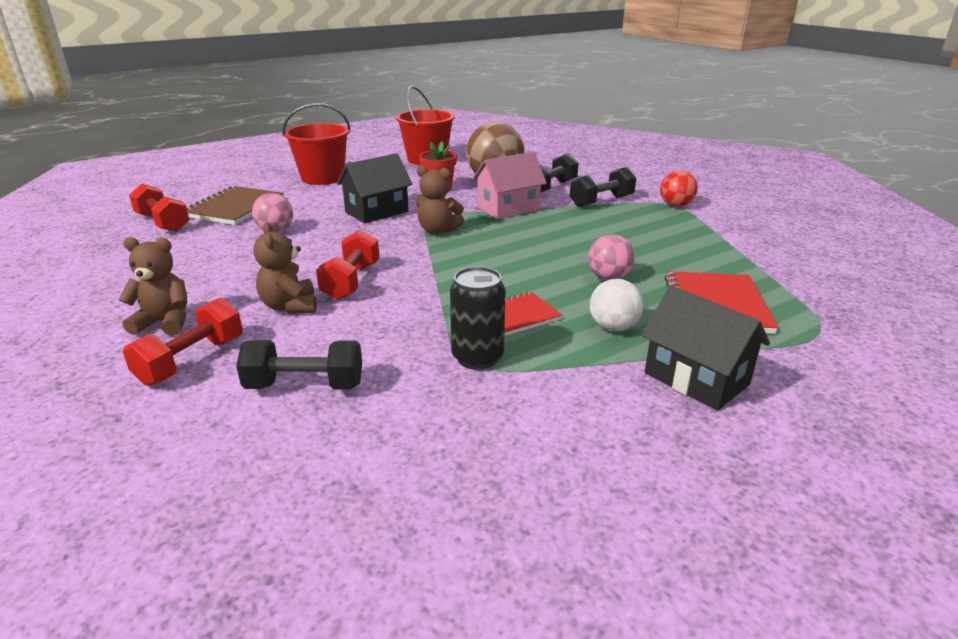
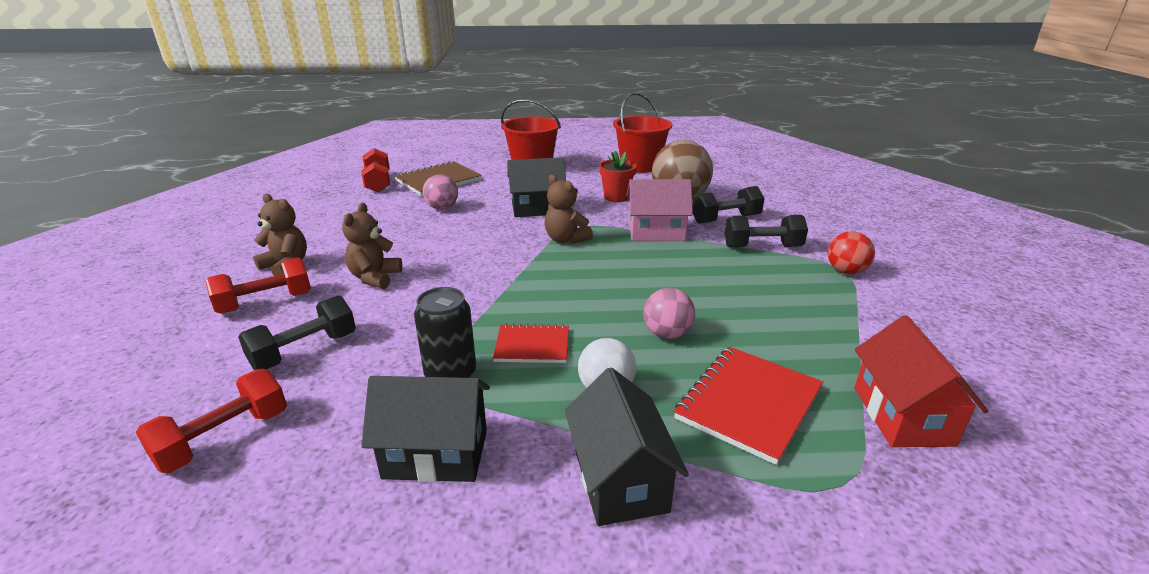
camera: 30 degrees right, 0 degrees up
(305, 386) = (304, 351): black dumbbell -> black dumbbell turned 75 degrees counterclockwise
(351, 281) = (442, 269): red dumbbell -> red dumbbell (224, 438)
(544, 414) = (436, 454): none -> black house
(806, 283) = (902, 416): none -> red house

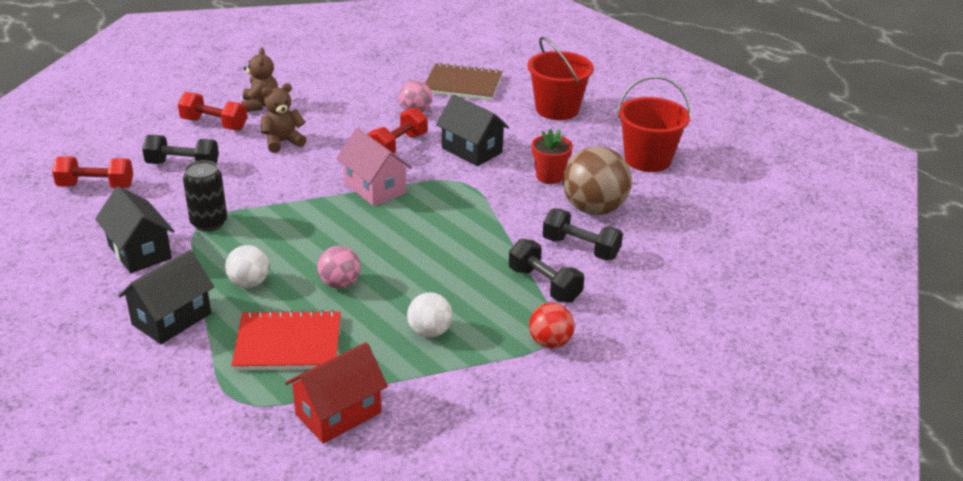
camera: 50 degrees right, 5 degrees up
(378, 183) = (422, 64): red dumbbell -> red dumbbell (398, 146)
(532, 346) = (268, 237): red notebook -> none
(566, 239) = (433, 187): brown teddy bear -> none
(656, 232) = (502, 222): pink house -> pink house (374, 188)
(790, 316) = (429, 332): none -> white ball

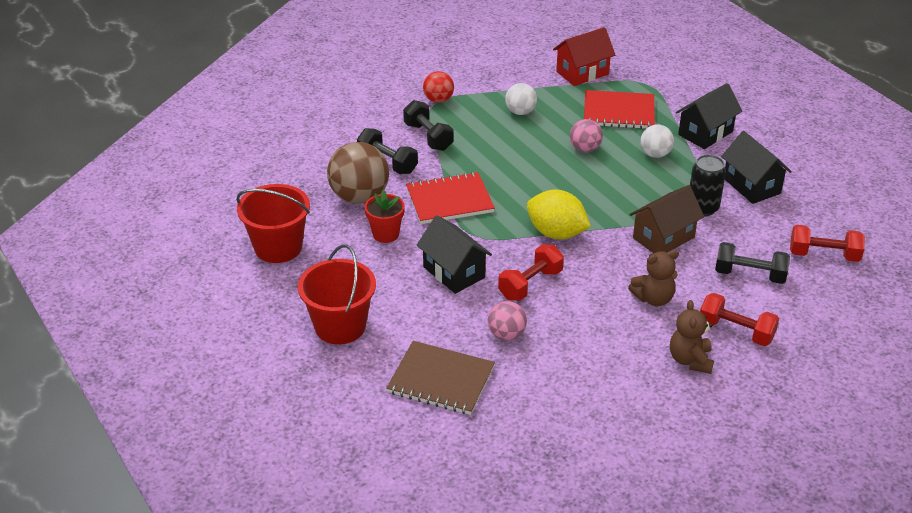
camera: 170 degrees left, 5 degrees up
(261, 191) = (663, 238): none -> brown house
(374, 188) = (556, 233): pink house -> yellow lemon
(494, 212) = (449, 200): none -> red notebook

